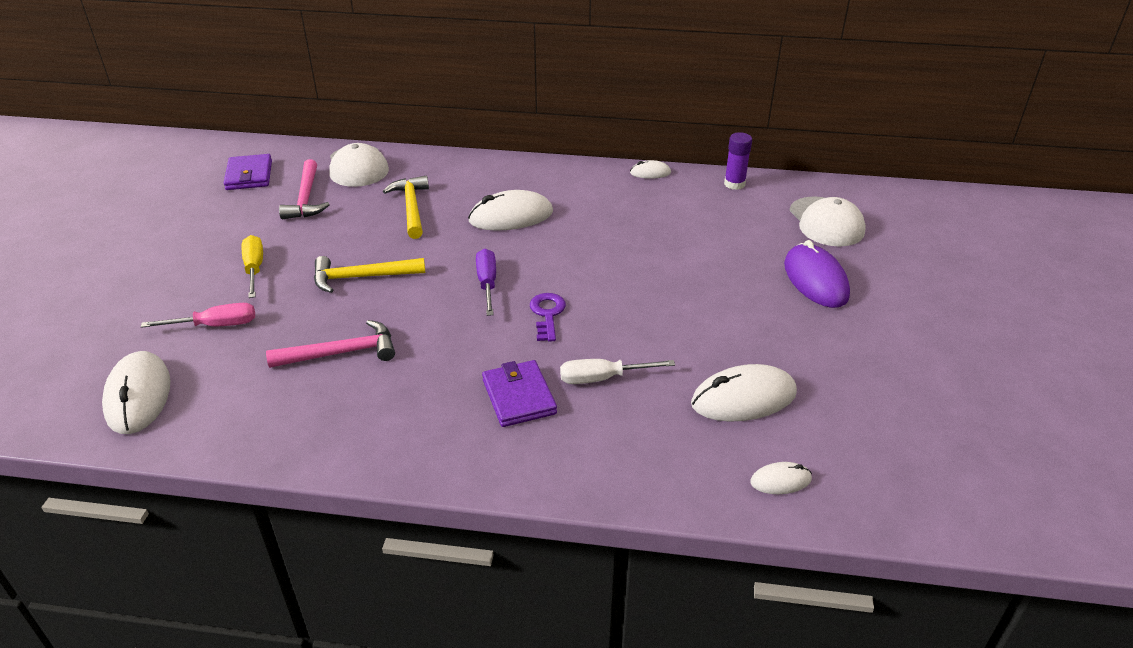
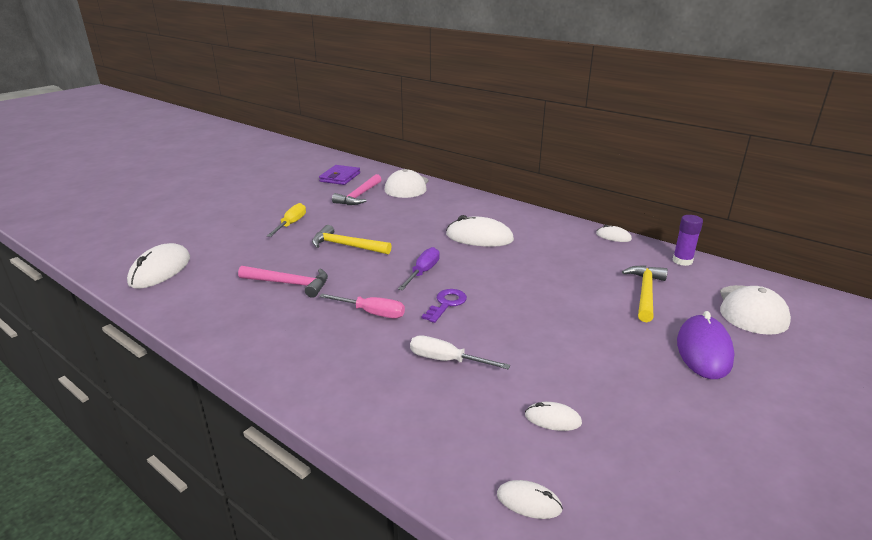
camera: 30 degrees right, 10 degrees down
(216, 325) = (238, 247): pink screwdriver -> pink screwdriver (372, 313)
(411, 207) = (417, 216): yellow hammer -> yellow hammer (645, 293)
(519, 397) = (373, 350): purple wallet -> none
(743, 398) = (552, 419): white mouse -> white mouse, size x0.51

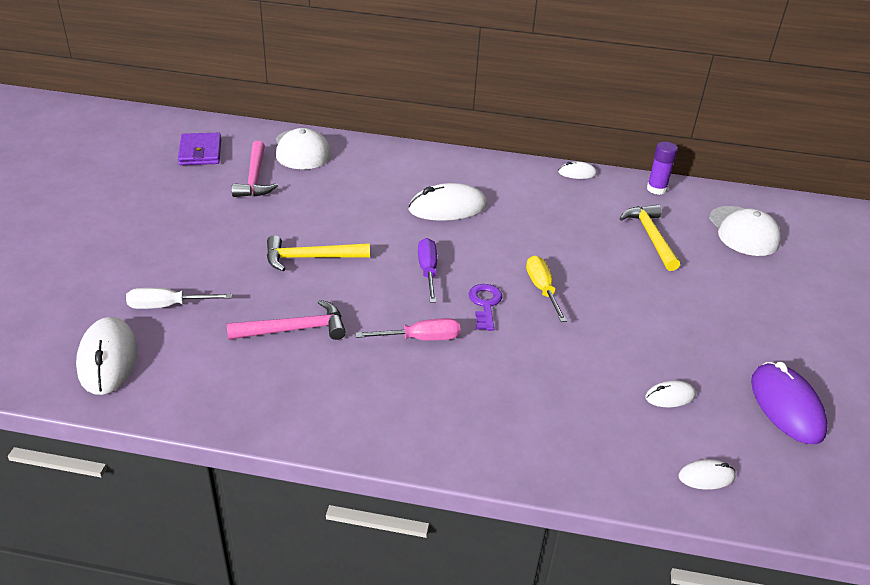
camera: 30 degrees left, 10 degrees up
(291, 224) = (209, 243): yellow screwdriver -> yellow screwdriver (542, 289)
(446, 360) = (538, 369): white screwdriver -> white screwdriver (167, 306)
(704, 350) = (734, 287): purple mouse -> purple mouse (786, 406)

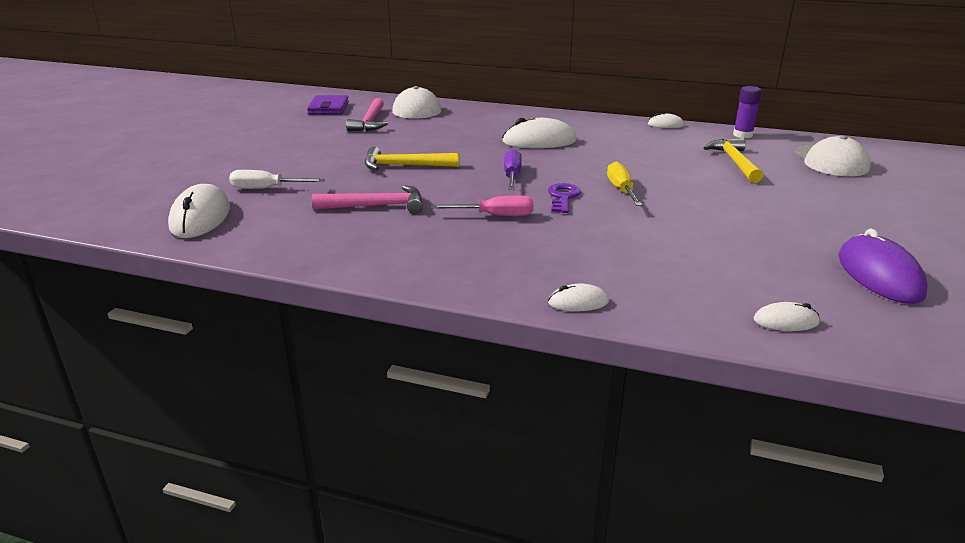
camera: 10 degrees right, 10 degrees down
(670, 396) = (747, 263): white mouse -> white mouse (578, 302)

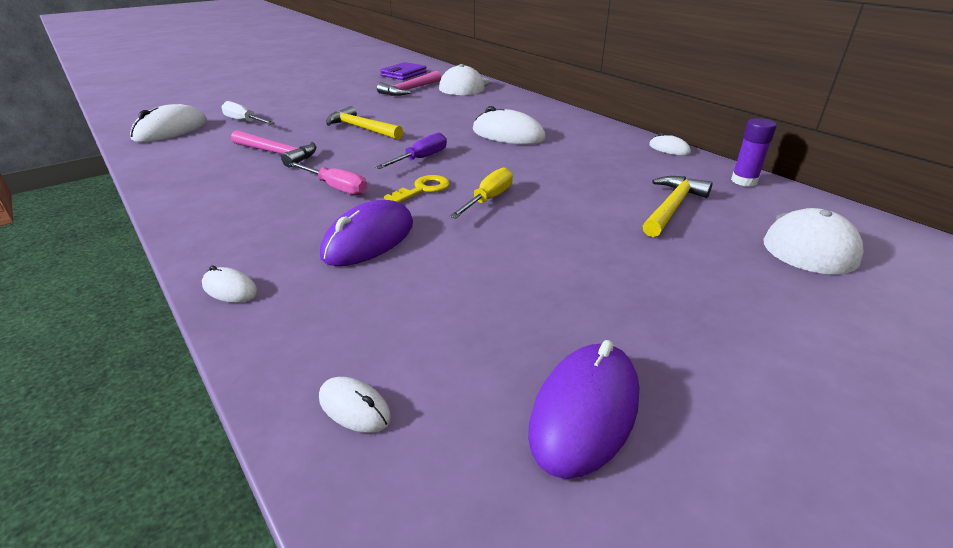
camera: 35 degrees right, 5 degrees up
(563, 197) = (423, 189): purple key -> yellow key
(600, 240) = (369, 239): none -> purple mouse

